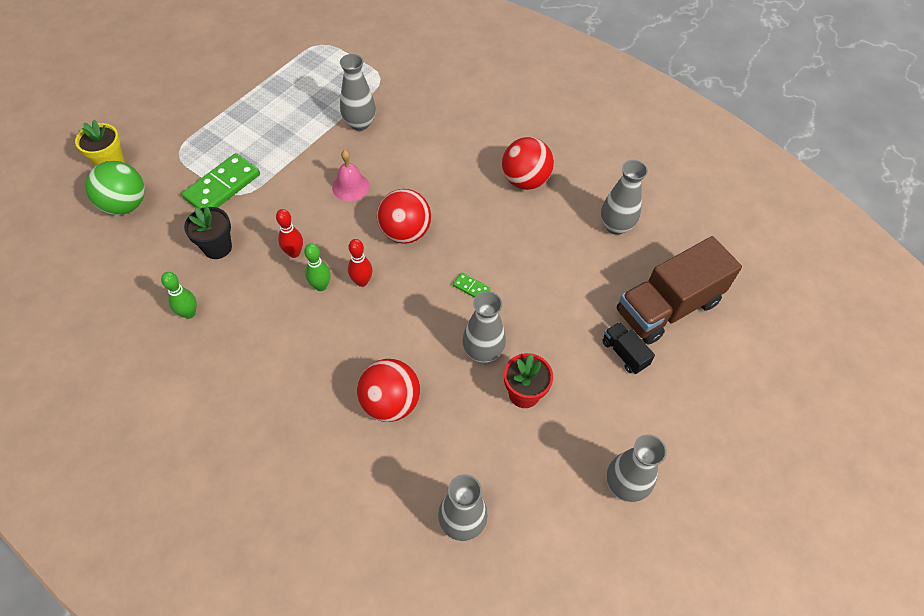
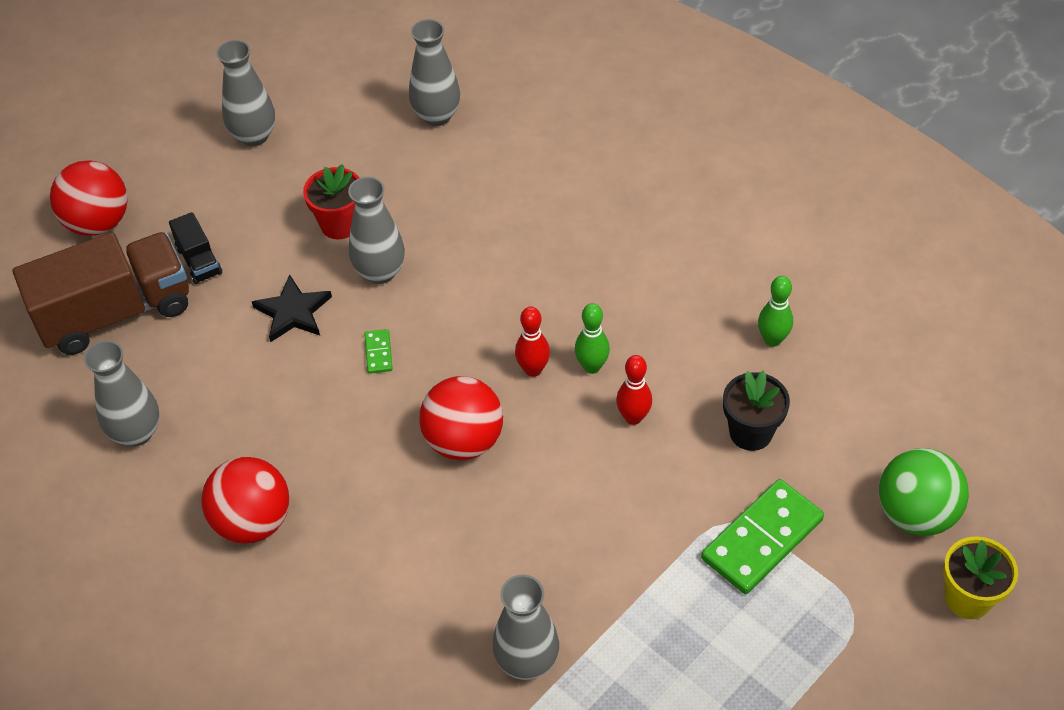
camera: 170 degrees left, 5 degrees down
(350, 186) = (546, 526): pink bell -> none
(390, 402) = (503, 224): red ball -> red ball (98, 222)
(471, 287) = (378, 353): green domino -> green domino turned 45 degrees clockwise
(539, 315) = (293, 312): none -> black star

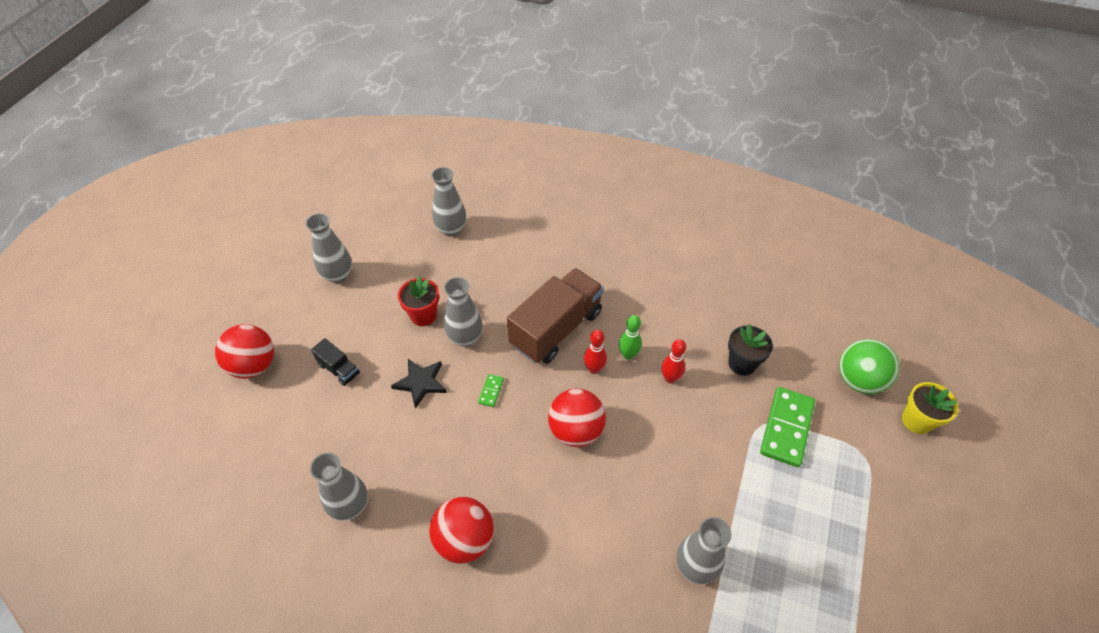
camera: 25 degrees left, 0 degrees up
(116, 313) = (295, 424): brown truck -> brown truck (556, 329)
(378, 353) = (491, 391): green domino -> green domino turned 45 degrees clockwise
(772, 340) = (721, 303): green bowling pin -> none

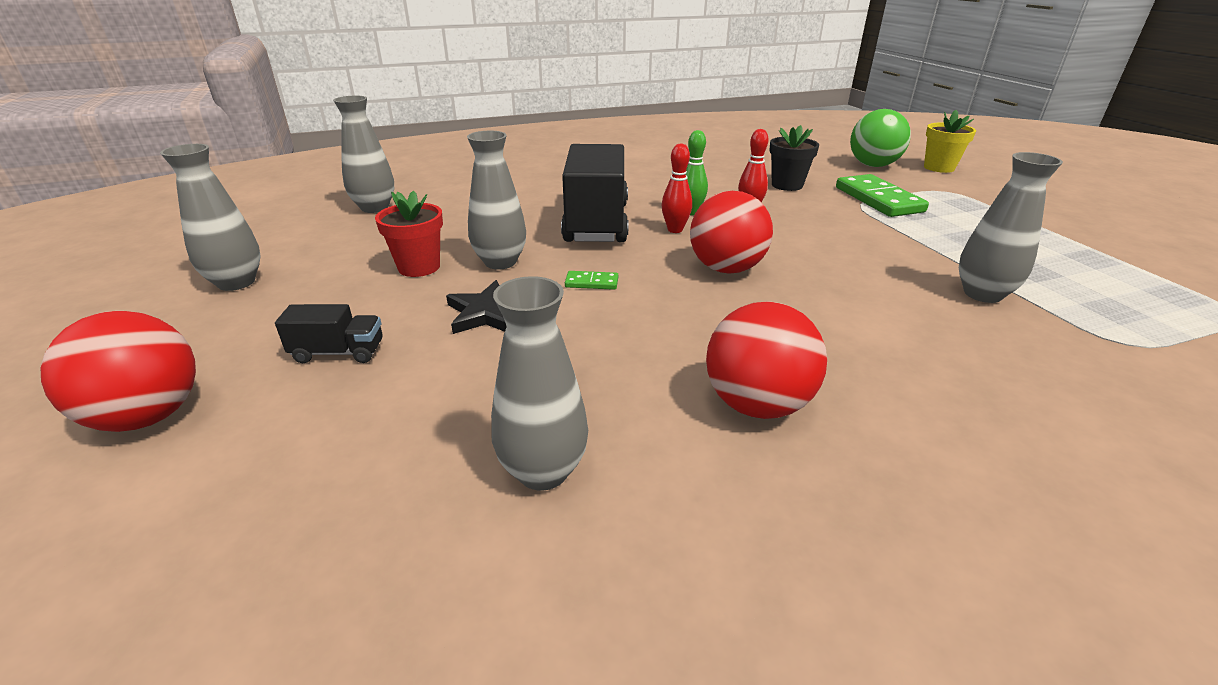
camera: 40 degrees left, 20 degrees down
(491, 391) = (591, 283): green domino -> green domino turned 60 degrees counterclockwise
(556, 329) = (596, 223): brown truck -> black truck

